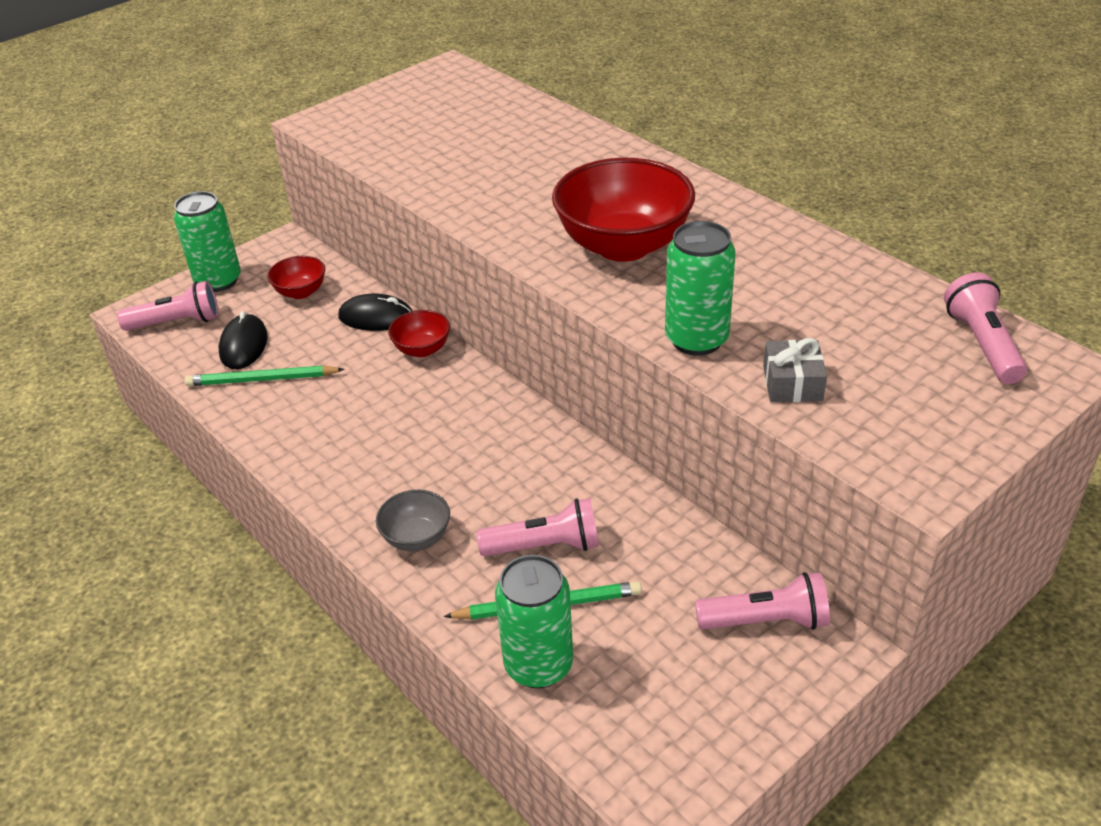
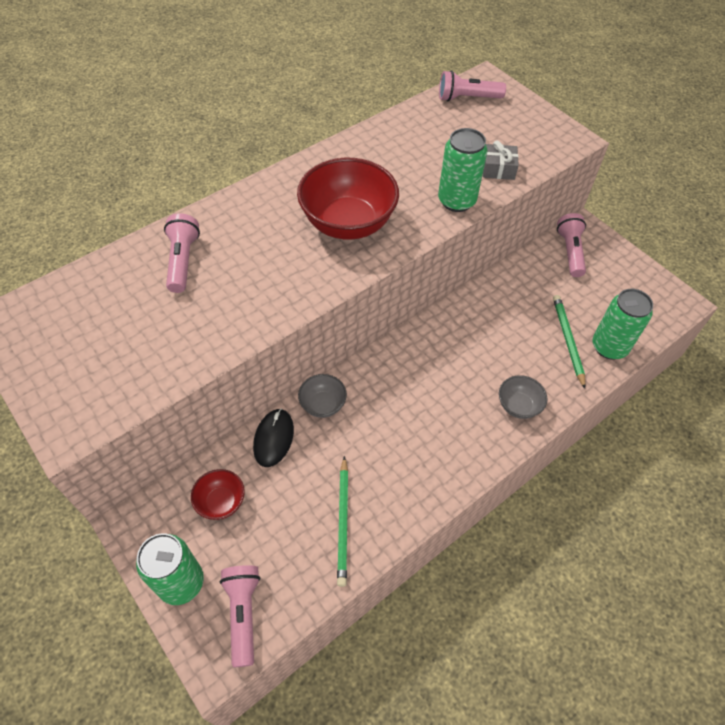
camera: 90 degrees left, 15 degrees up
(243, 345) = (292, 544): black mouse -> none
(422, 349) = (323, 404): red bowl -> grey bowl
(545, 546) = (523, 339): pink flashlight -> pink flashlight (182, 261)

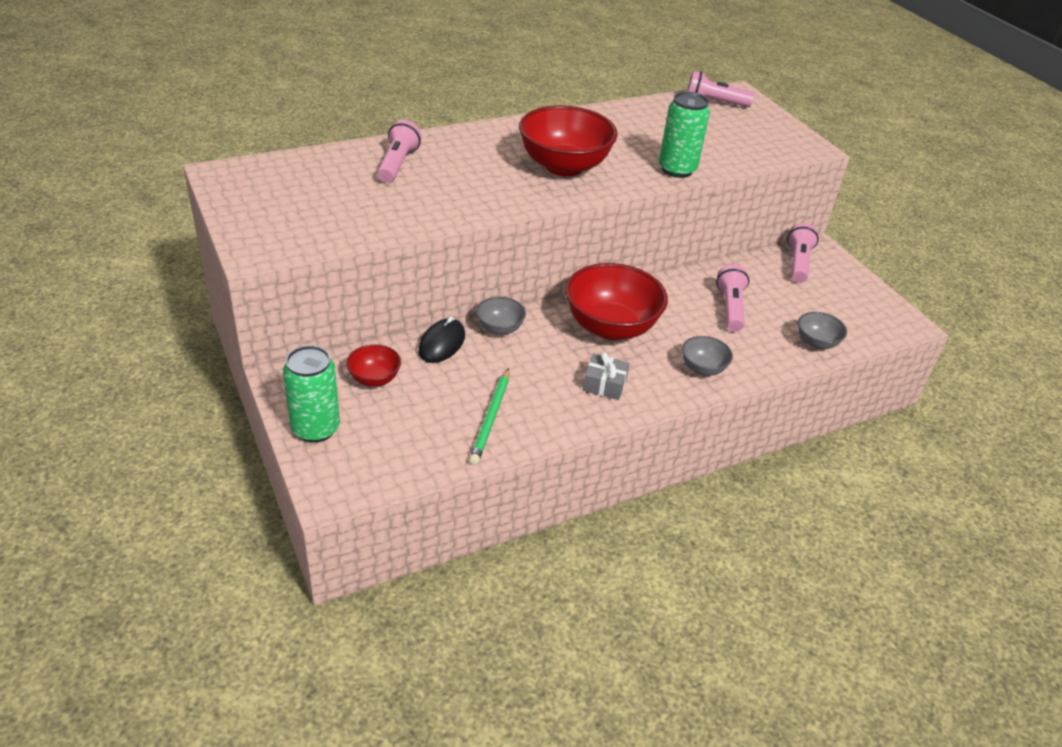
camera: 10 degrees right, 15 degrees down
(243, 614) = (368, 464): pink flashlight -> pink flashlight (730, 308)
(424, 376) = (610, 327): none -> red bowl
(498, 169) = (727, 155): grey gift -> grey gift (604, 384)
(567, 340) = (772, 329): green pencil -> none
(609, 347) = (816, 343): green can -> grey bowl

